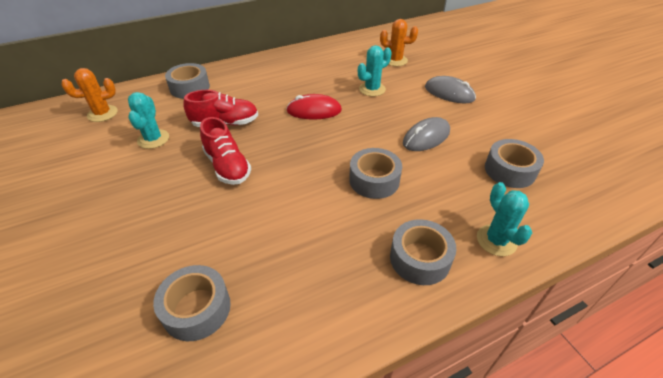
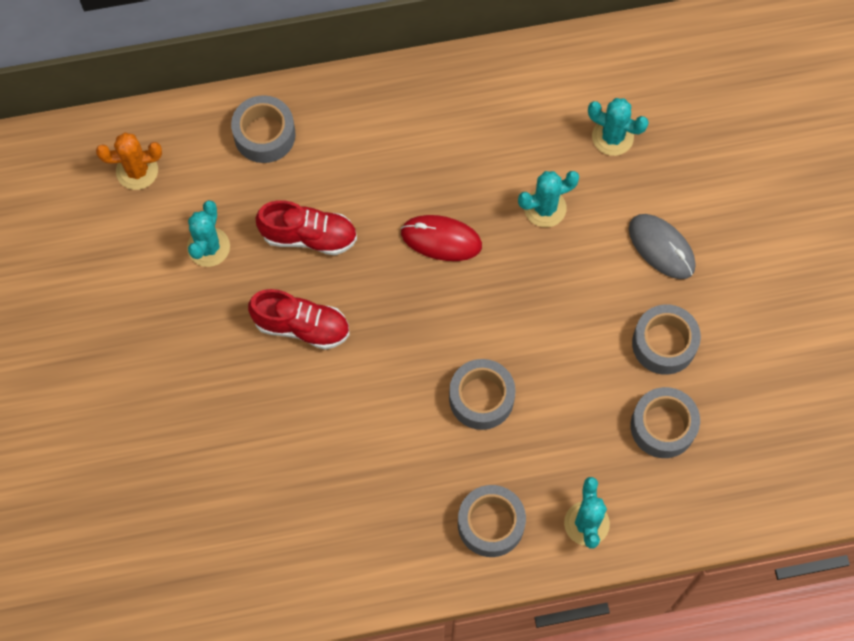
camera: 15 degrees right, 25 degrees up
(196, 309) = (249, 521): grey tape -> grey tape (664, 343)
(227, 166) = (302, 326): red shoe -> red shoe turned 60 degrees counterclockwise
(395, 60) = (612, 137): orange cactus -> turquoise cactus
(426, 137) = (581, 337): grey mouse -> none

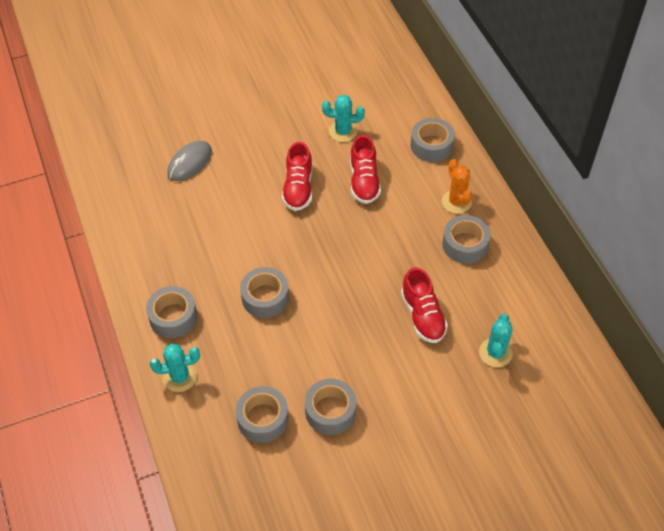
camera: 80 degrees right, 15 degrees down
(137, 171) = (386, 88): orange cactus -> orange cactus (456, 202)
(441, 239) = (381, 255): red mouse -> none
(444, 132) = (465, 244): none -> grey tape
(545, 208) = (422, 316): turquoise cactus -> red shoe
(661, 247) = (410, 399): grey mouse -> grey mouse (190, 162)

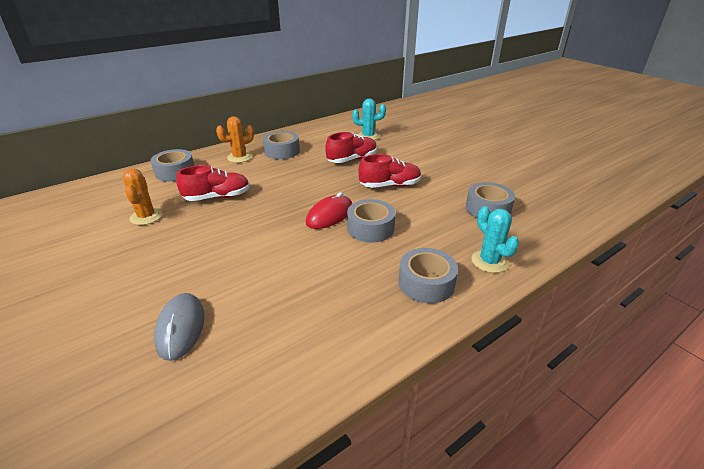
camera: 105 degrees left, 20 degrees down
(190, 162) = (180, 328): grey mouse -> grey mouse turned 60 degrees clockwise
(298, 188) = (227, 231): red shoe -> red shoe (390, 185)
(299, 269) = (330, 215): none -> red mouse
(330, 411) = (455, 182): grey tape -> none
(343, 131) = (146, 217): turquoise cactus -> orange cactus

